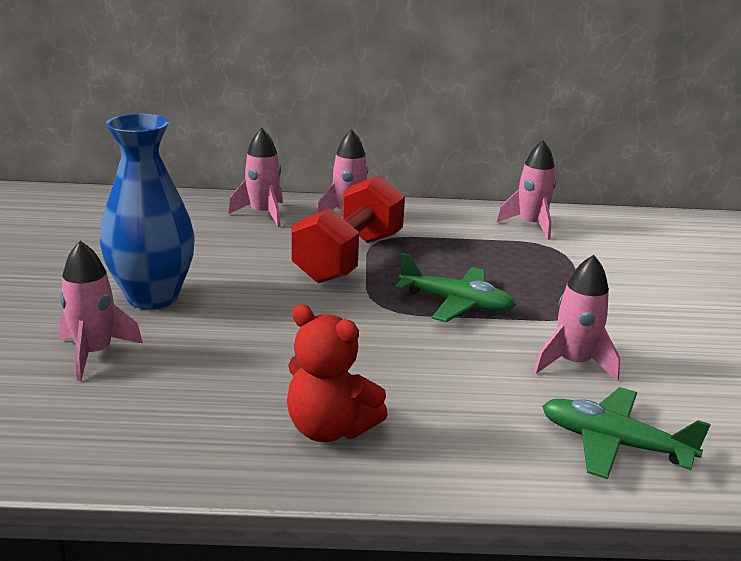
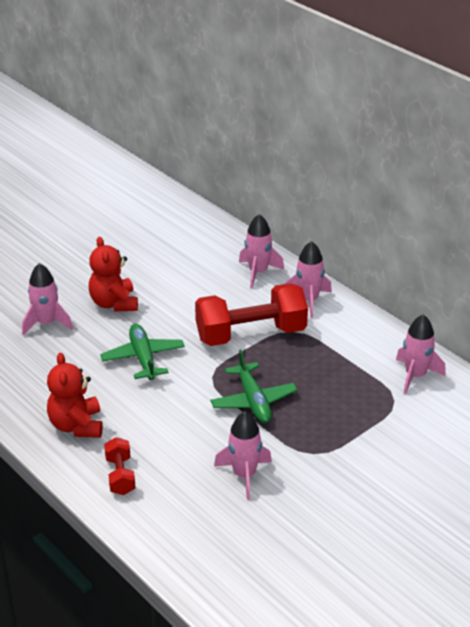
camera: 50 degrees right, 10 degrees up
(152, 297) = (114, 303): blue vase -> red teddy bear
(474, 443) = (120, 476): none -> red dumbbell
(613, 443) = (178, 522): green plane -> green plane (143, 358)

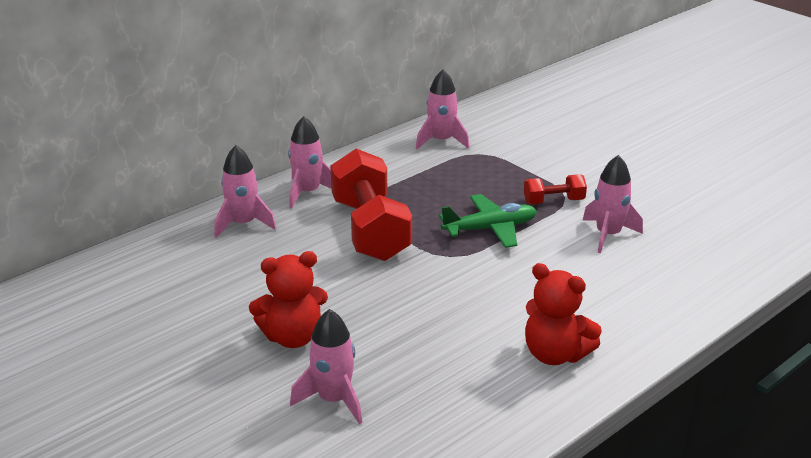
camera: 90 degrees left, 5 degrees down
(76, 426) = (555, 354): red teddy bear -> red teddy bear turned 45 degrees clockwise
(120, 476) = (633, 315): red dumbbell -> red dumbbell (553, 201)
(143, 358) = (416, 306): green plane -> none

